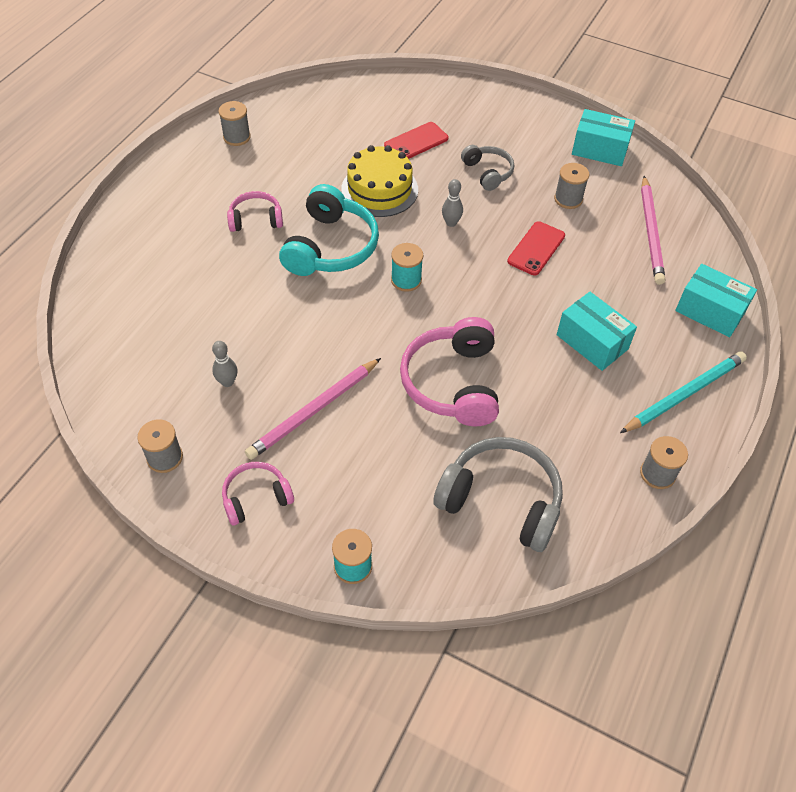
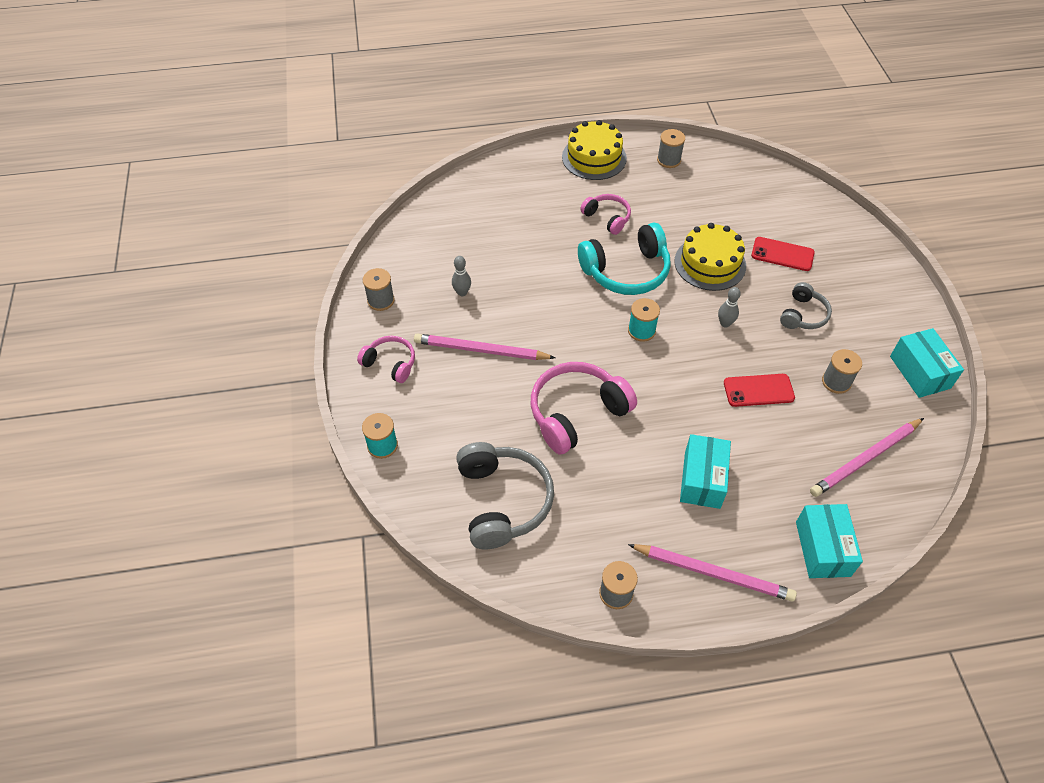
camera: 55 degrees right, 0 degrees up
(173, 181) = (594, 157): none -> yellow cake
(684, 394) = (713, 573): turquoise pencil -> pink pencil

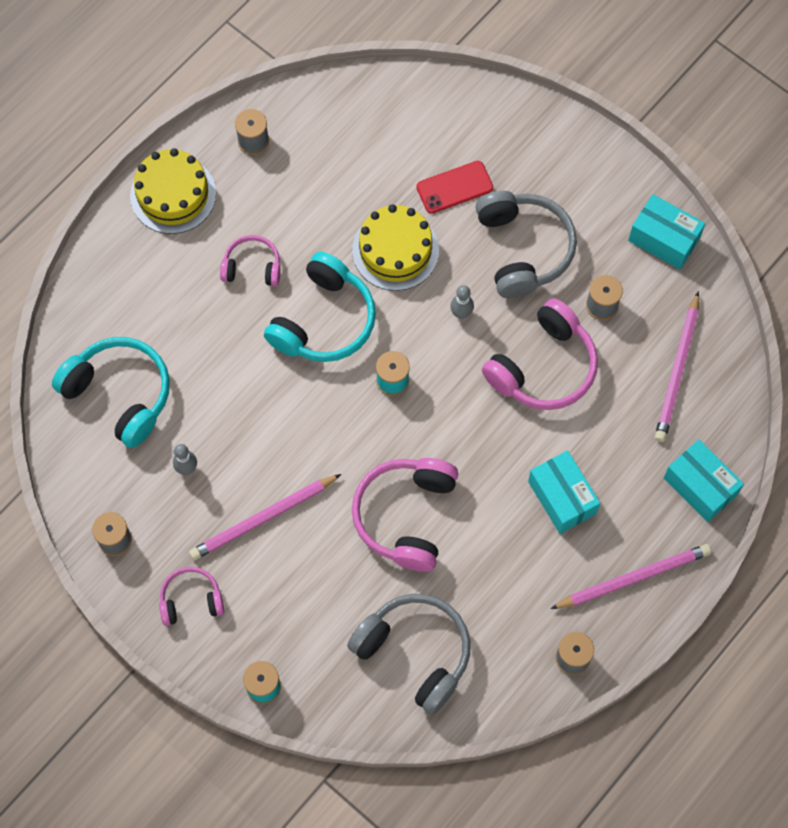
camera: 40 degrees left, 15 degrees up
(462, 231) = (119, 394): none -> turquoise headphones
(758, 390) = (543, 367): red phone -> pink headphones
(803, 315) = (523, 249): grey headphones -> grey headphones, size x1.77

